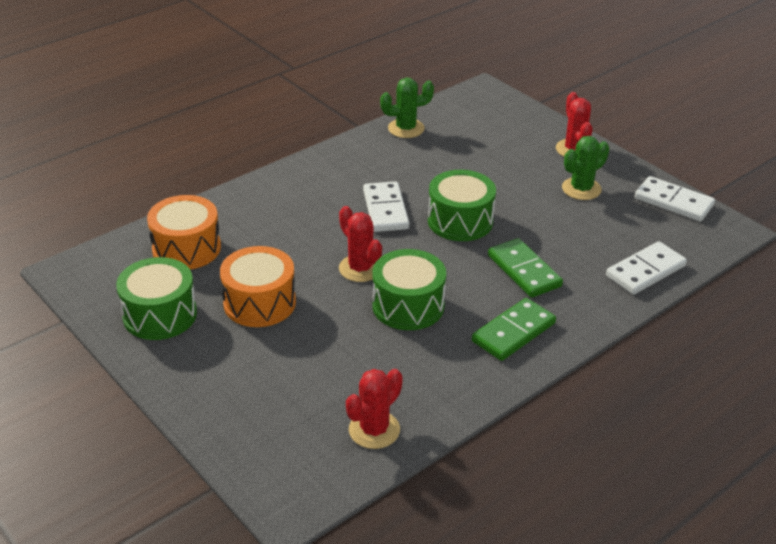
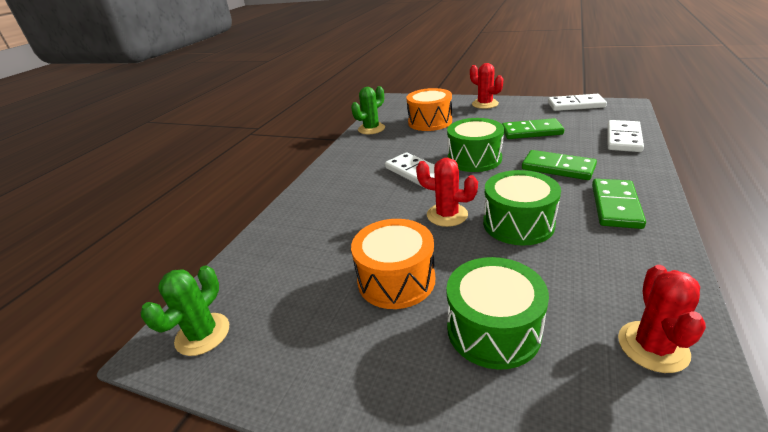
camera: 25 degrees left, 5 degrees down
(160, 315) = (307, 341): green drum -> green drum (493, 329)
(186, 248) = (280, 265): orange drum -> orange drum (430, 122)
(565, 215) = (531, 132): none -> green domino
(581, 189) = (518, 117): green cactus -> green cactus (203, 334)

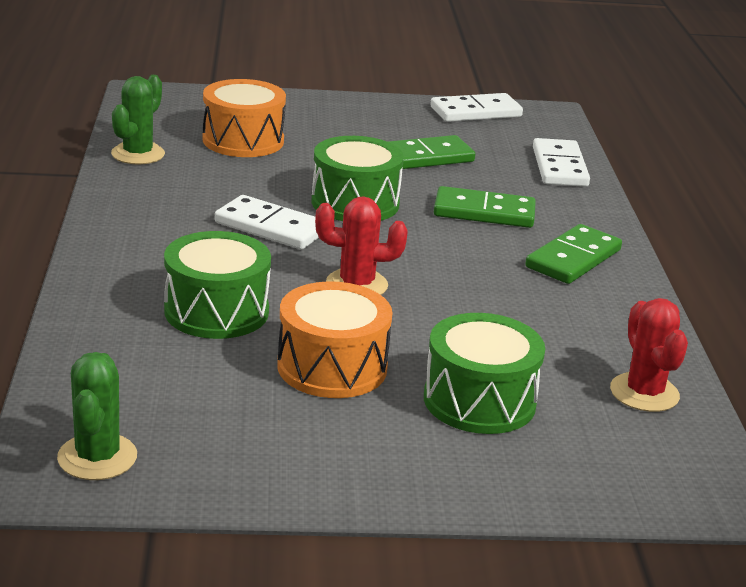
camera: 30 degrees left, 5 degrees down
(485, 104) = (325, 107): red cactus -> none
(518, 223) = (460, 288): green drum -> green drum (216, 311)
(615, 206) = (573, 259): green domino -> green domino turned 45 degrees clockwise

